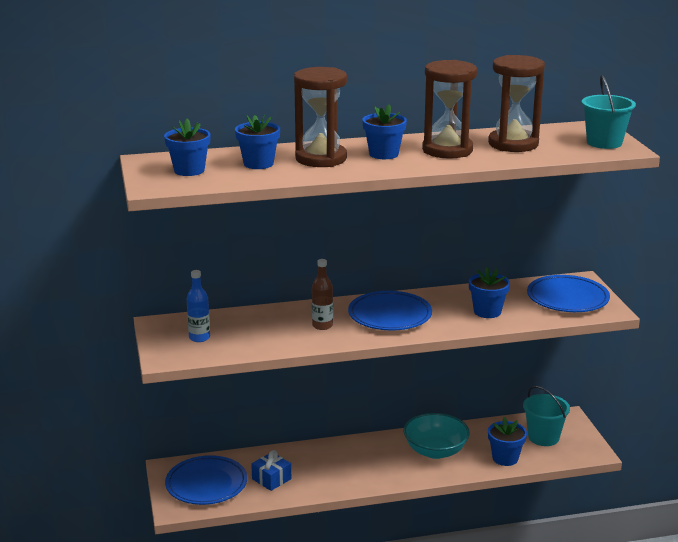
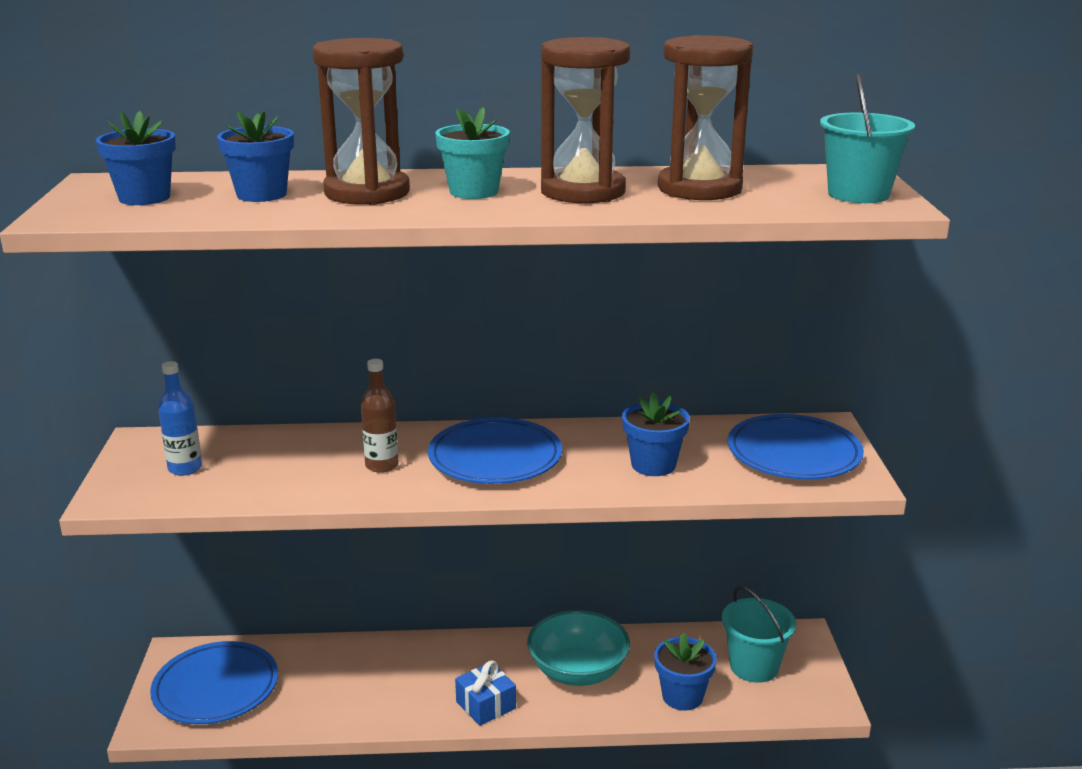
camera: 10 degrees right, 0 degrees up
(271, 479) = (314, 690): blue gift -> blue gift (486, 705)
(383, 154) = (474, 192): blue flower pot -> turquoise flower pot

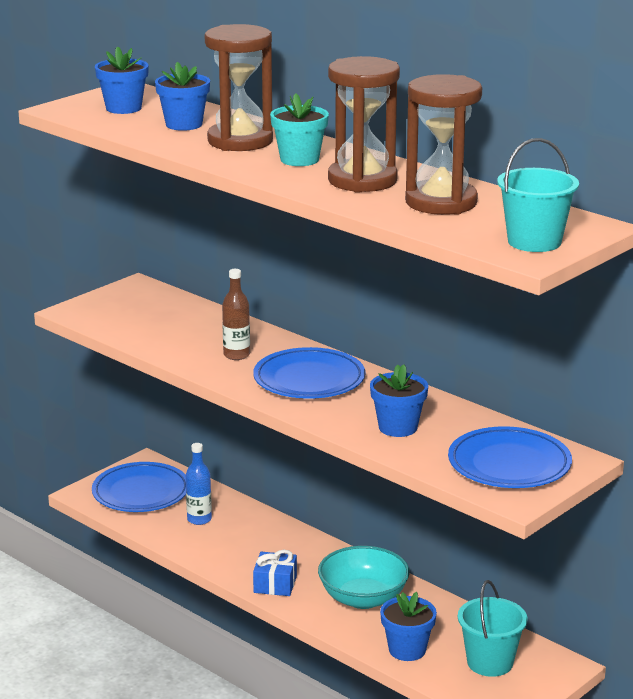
camera: 45 degrees right, 0 degrees up
(185, 468) = (133, 311): blue bottle -> blue bottle (199, 519)

